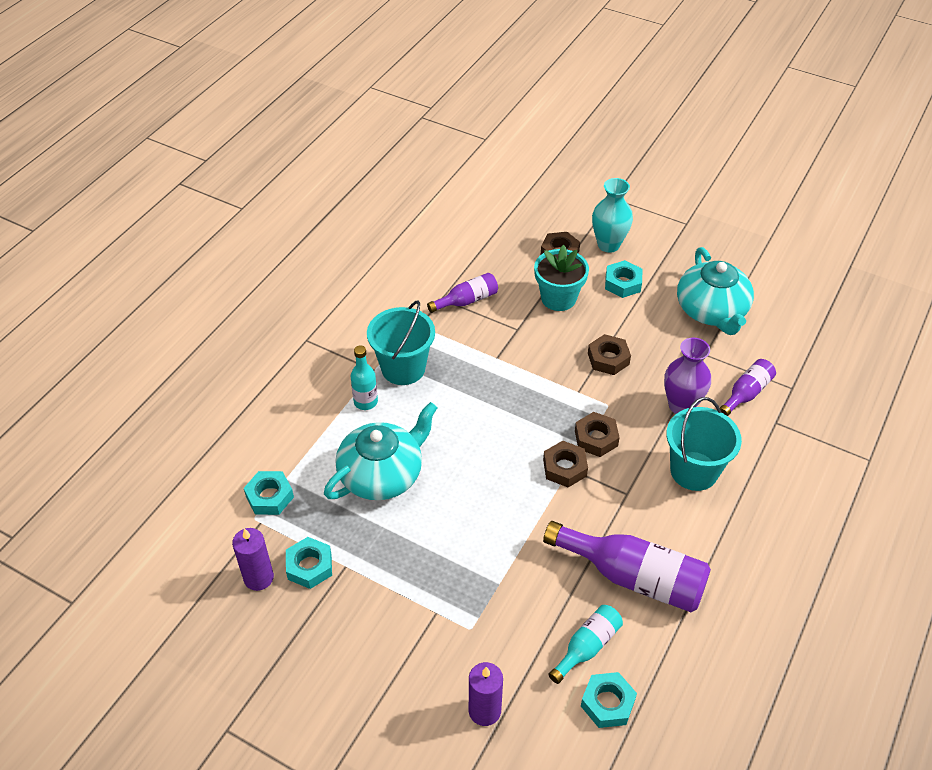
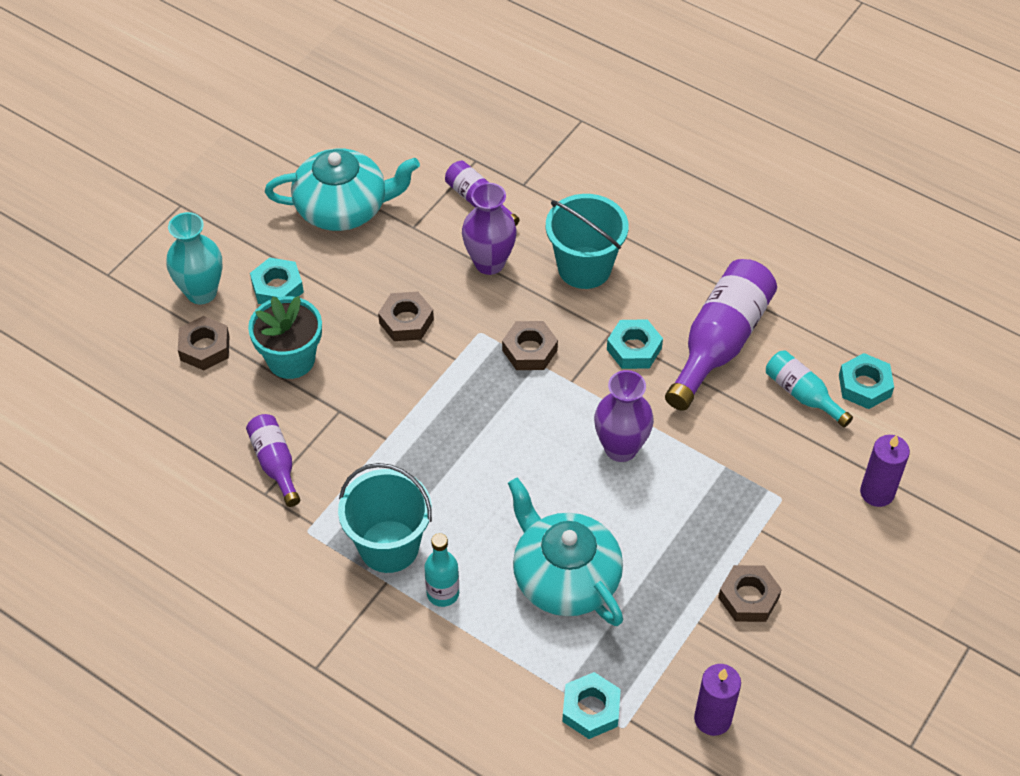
camera: 85 degrees left, 5 degrees up
(309, 566) = (698, 661): turquoise nut -> turquoise nut (634, 349)
(507, 506) = (621, 448): none -> purple vase
(564, 468) = (570, 386): brown nut -> brown nut (748, 598)

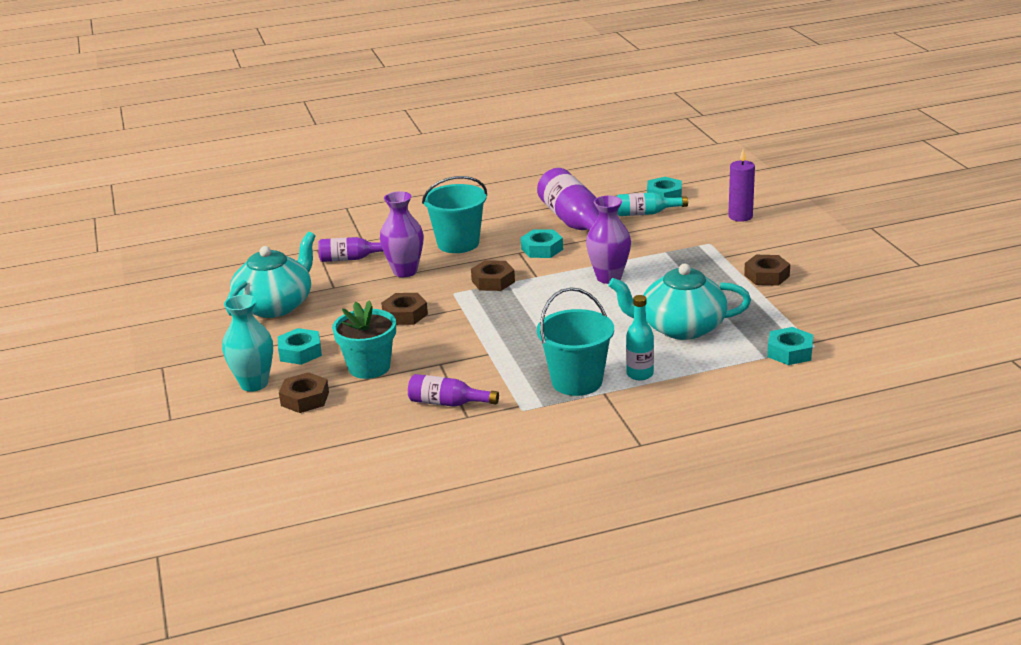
camera: 50 degrees left, 25 degrees down
(712, 718) = (839, 315): purple candle -> none

